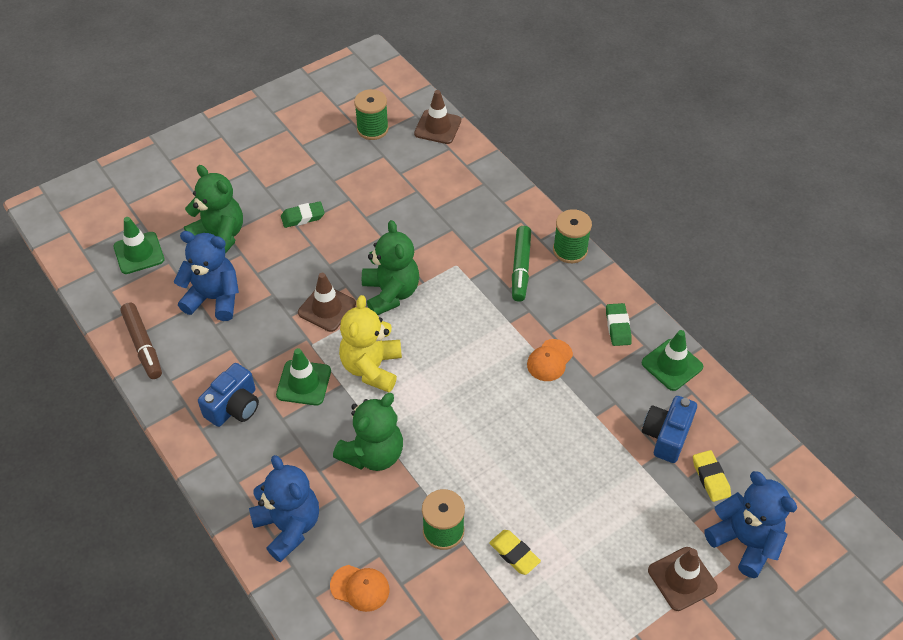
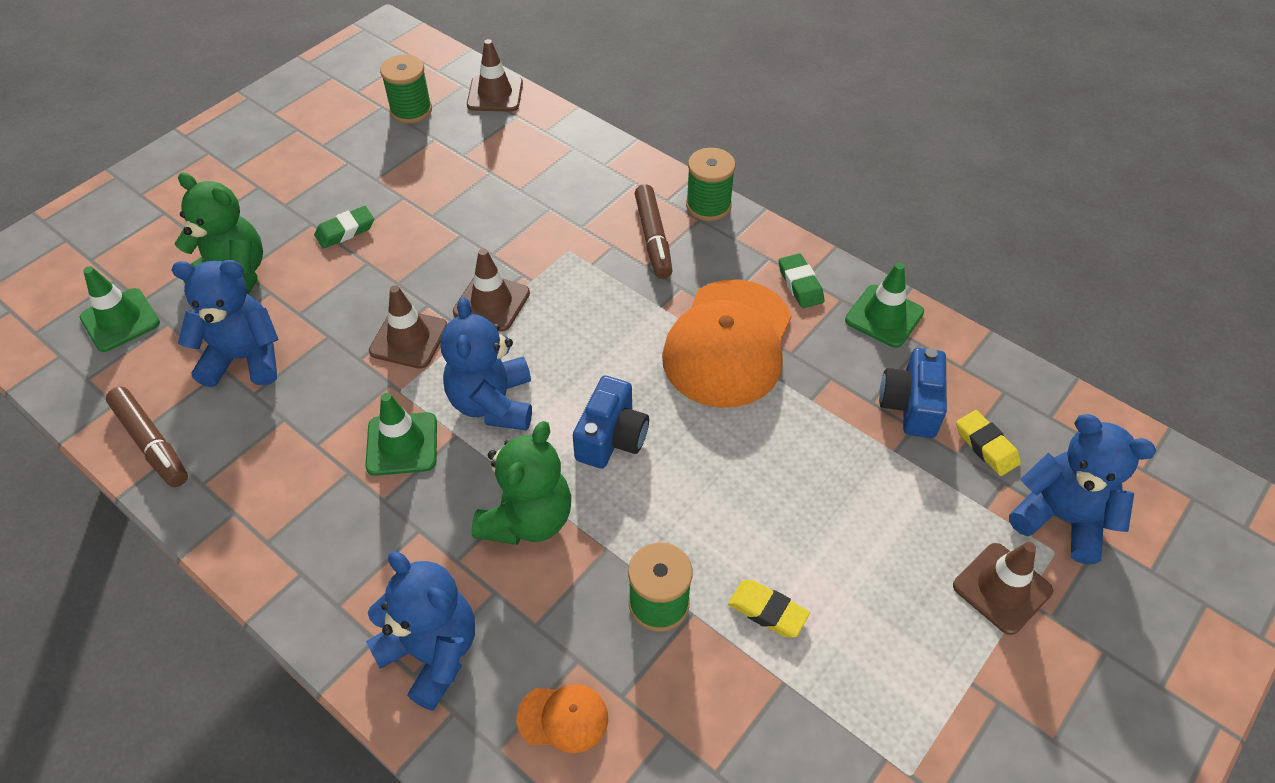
camera: 15 degrees left, 0 degrees up
(234, 406) = (308, 499): blue camera -> blue camera (611, 438)
(372, 368) = (493, 403): yellow teddy bear -> blue teddy bear
(390, 293) = (491, 302): green teddy bear -> brown traffic cone
(520, 268) = (653, 238): green marker -> brown marker
(549, 360) = (728, 343): orange cap -> orange cap, size x2.28

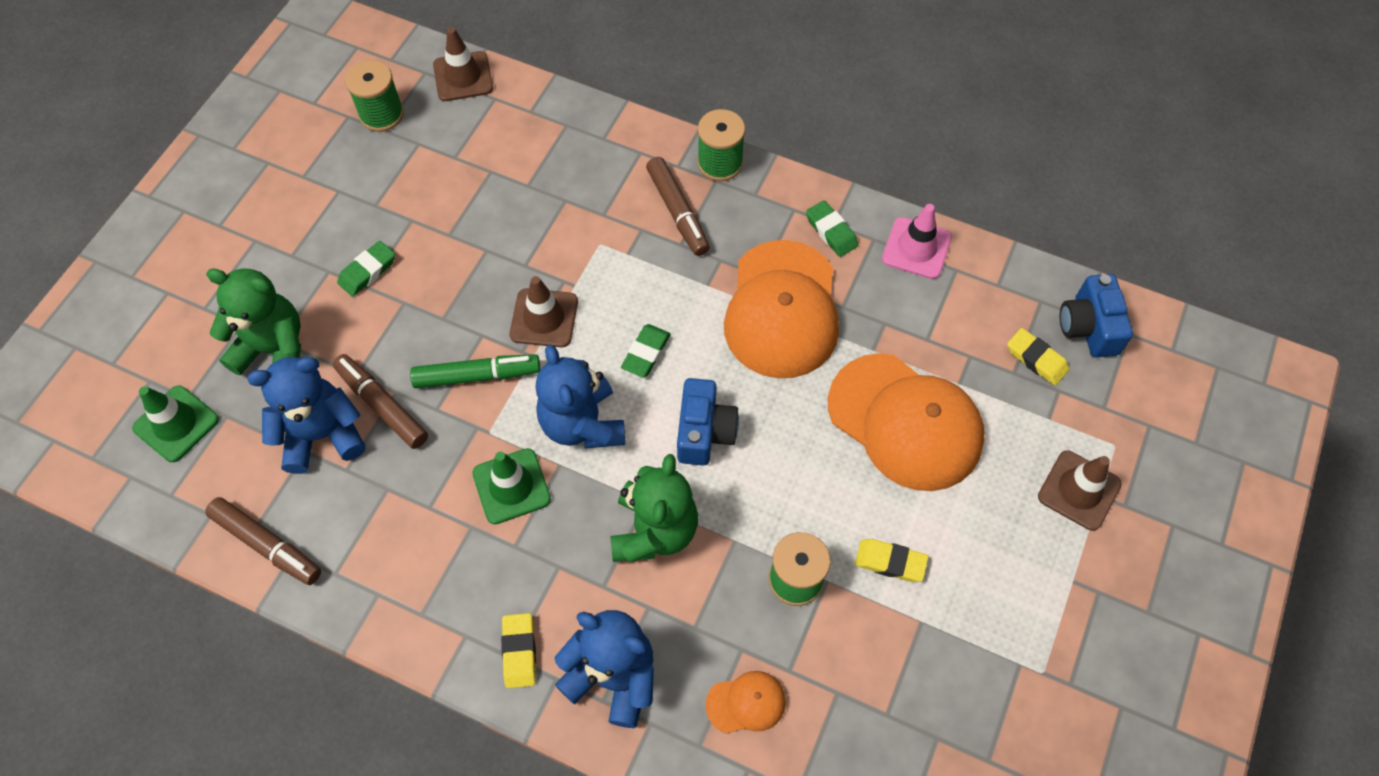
camera: 15 degrees left, 10 degrees up
(310, 345) = (382, 405): none -> brown marker
(347, 603) = (519, 652): none -> yellow eraser
(409, 339) = (477, 376): brown traffic cone -> green marker
(578, 354) = (646, 353): none -> green eraser
(825, 475) = (905, 422): none -> orange cap
(884, 316) = (916, 248): green traffic cone -> pink traffic cone
(910, 405) = (962, 334): blue camera -> blue camera (1088, 327)
(1061, 518) = (1113, 413): blue teddy bear -> none

